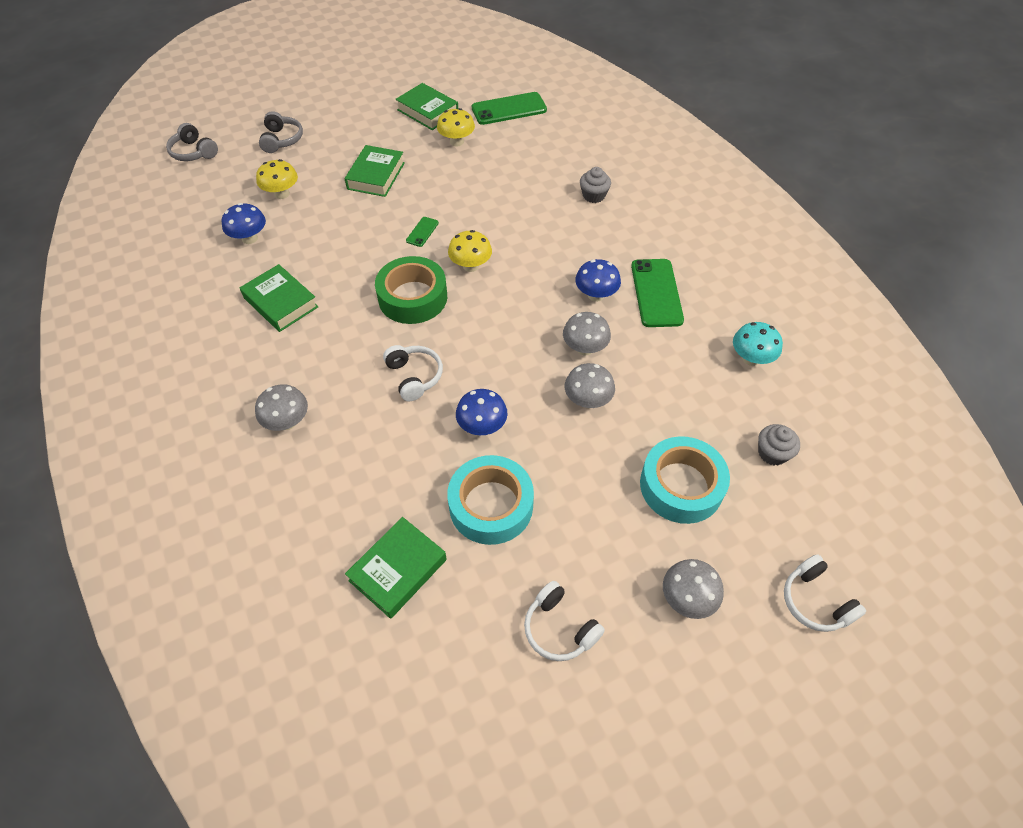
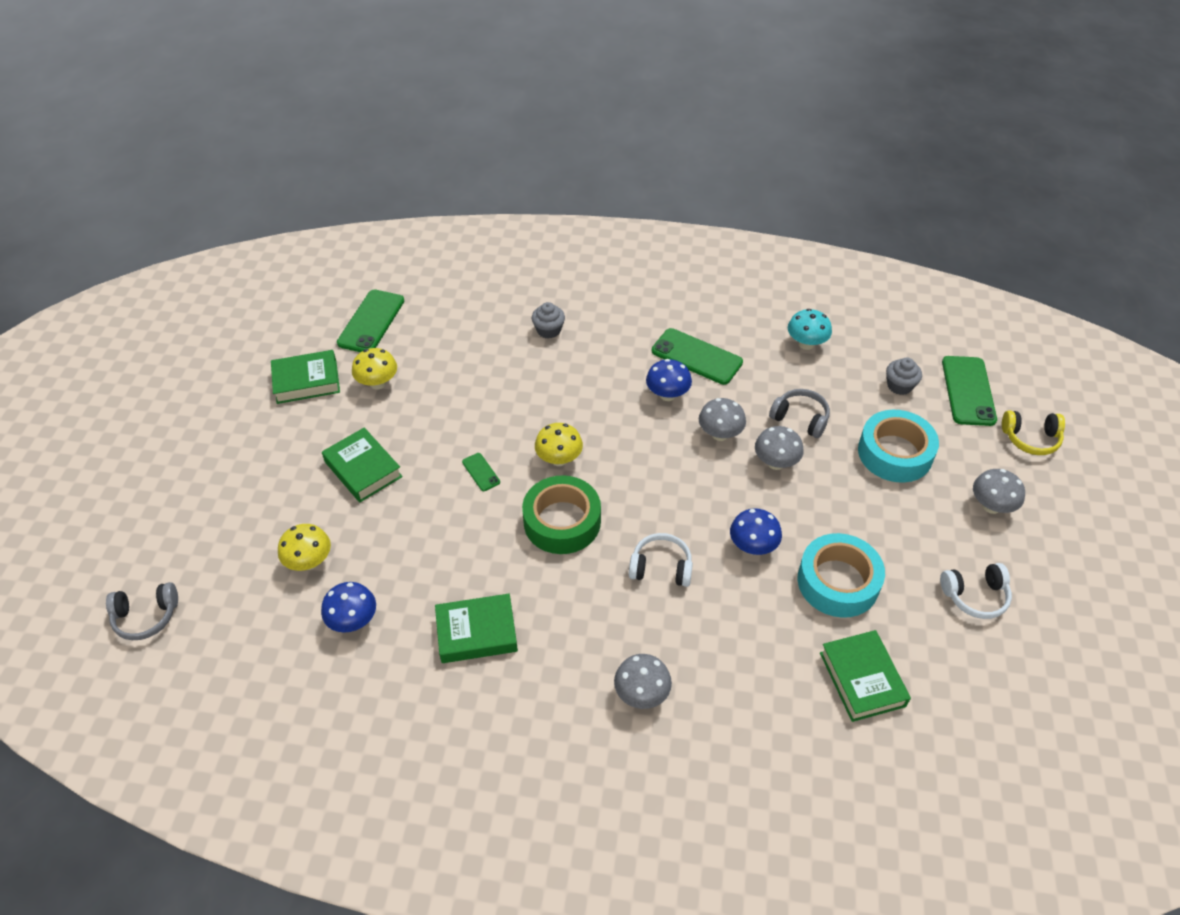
camera: 55 degrees left, 5 degrees down
(281, 140) = (216, 523): grey headphones -> grey headphones (800, 419)
(815, 601) = (1030, 438): white headphones -> yellow headphones
(825, 515) = (968, 391): none -> green phone

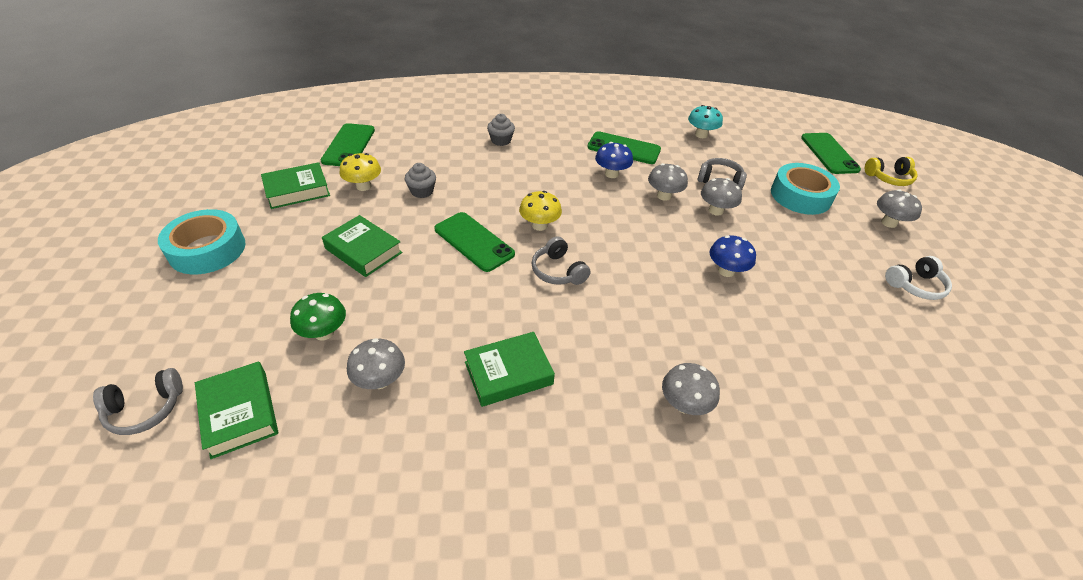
camera: 15 degrees left, 5 degrees down
(309, 561) = (324, 333): yellow mushroom -> green mushroom
(353, 621) = (380, 380): blue mushroom -> grey mushroom
(481, 472) = (474, 242): green phone -> green phone, size x2.08
(562, 521) = (558, 271): green tape -> grey headphones
(661, 567) = (657, 296): white headphones -> none
(838, 582) = (806, 289): turquoise tape -> turquoise tape (207, 249)
(862, 679) = (866, 362): green book -> green book (239, 413)
(899, 386) = (780, 154): grey cupcake -> grey cupcake (422, 191)

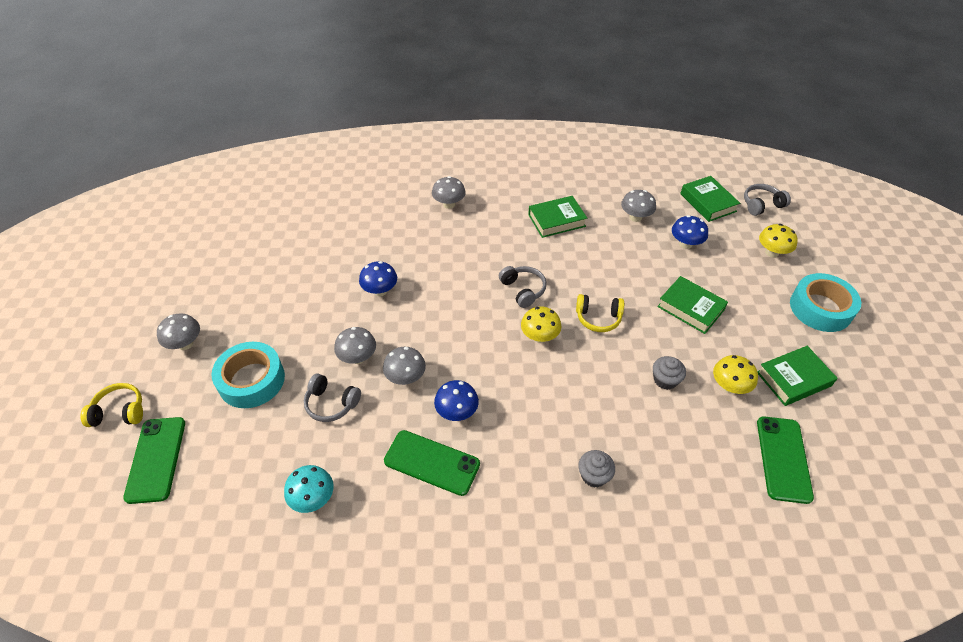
camera: 175 degrees left, 5 degrees up
(205, 320) = (771, 252): none -> yellow mushroom
(324, 333) = (685, 244): green mushroom -> blue mushroom
(474, 242) = (598, 318): green phone -> yellow headphones
(915, 285) = (226, 278): white headphones -> none

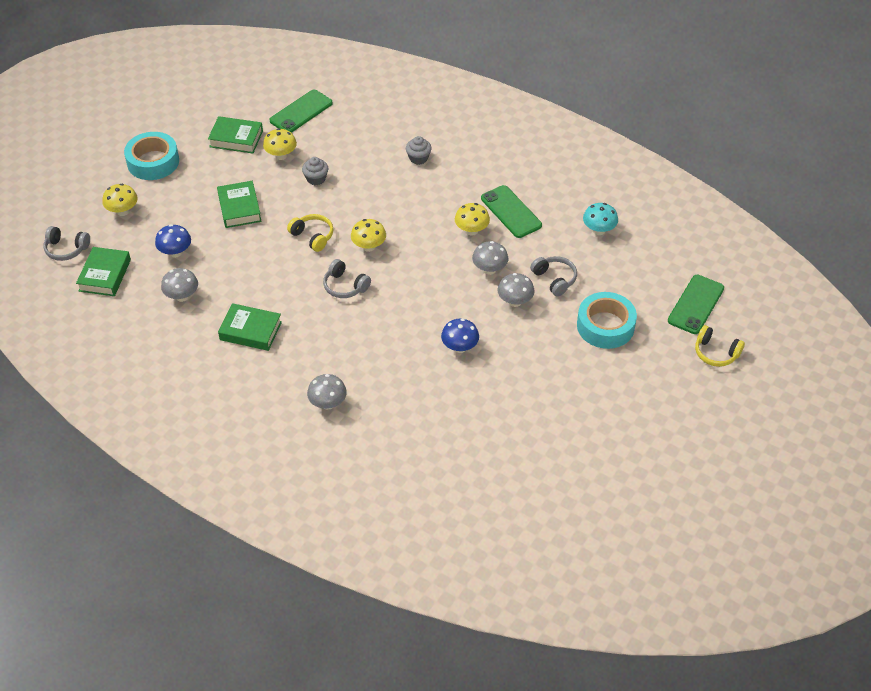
camera: 145 degrees left, 0 degrees up
(185, 344) = (647, 384): grey mushroom -> none
(457, 412) = (471, 230): blue mushroom -> yellow mushroom
(523, 290) = (345, 286): grey headphones -> grey headphones turned 60 degrees counterclockwise

